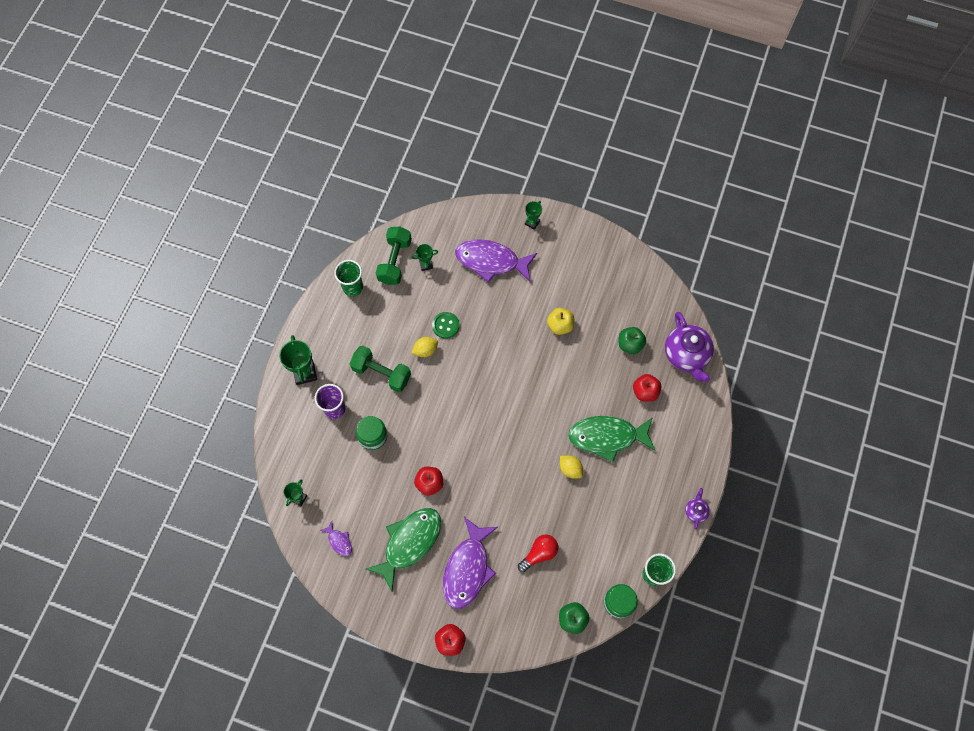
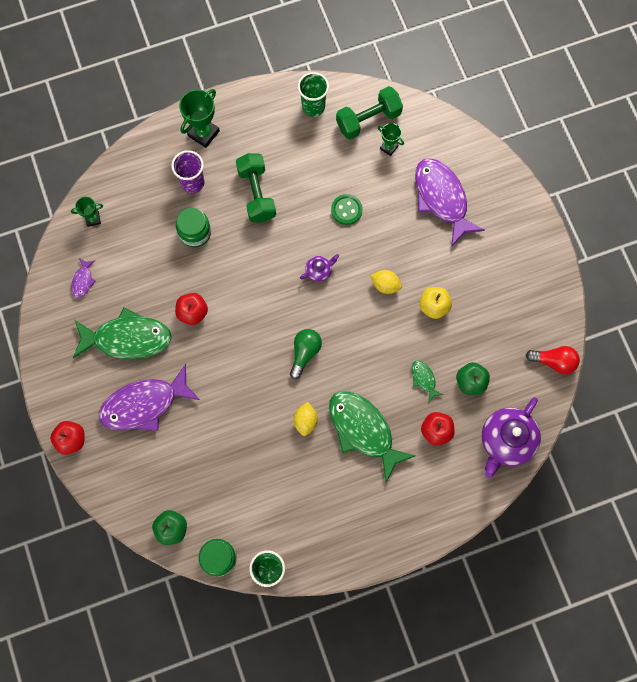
camera: 50 degrees right, 5 degrees up
(425, 350) = (309, 212): yellow lemon -> yellow lemon (385, 285)
(522, 432) = (305, 353): none -> green light bulb
(532, 223) = (512, 203): green trophy -> none
(539, 553) = (207, 454): red light bulb -> red light bulb (554, 361)
(604, 371) = (424, 379): none -> green fish
(695, 511) = (360, 564): purple teapot -> purple teapot (319, 271)

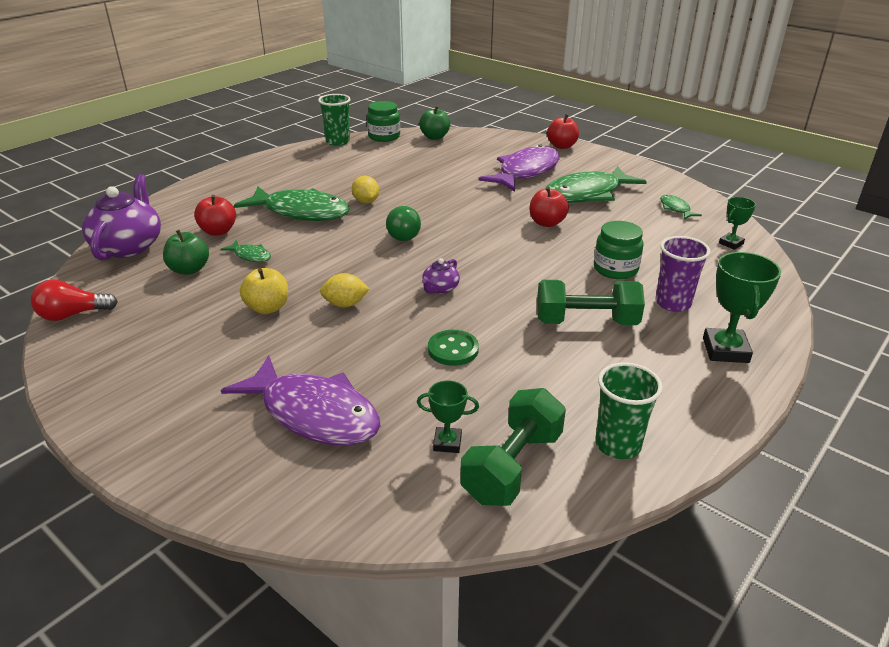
camera: 150 degrees right, 40 degrees down
(83, 281) = (675, 209): purple fish -> green fish
(256, 194) = (586, 322): green dumbbell -> green dumbbell turned 45 degrees counterclockwise

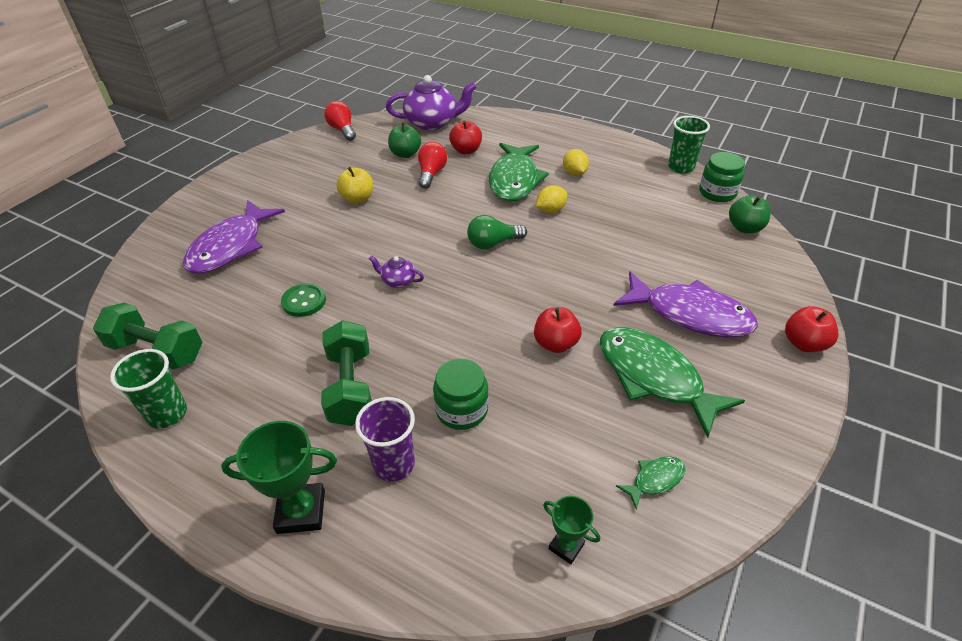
camera: 80 degrees right, 10 degrees up
(250, 256) = (431, 174): green fish -> red light bulb
(345, 304) = (366, 233): yellow lemon -> yellow lemon (574, 173)
(447, 443) = (189, 313): green trophy -> none

